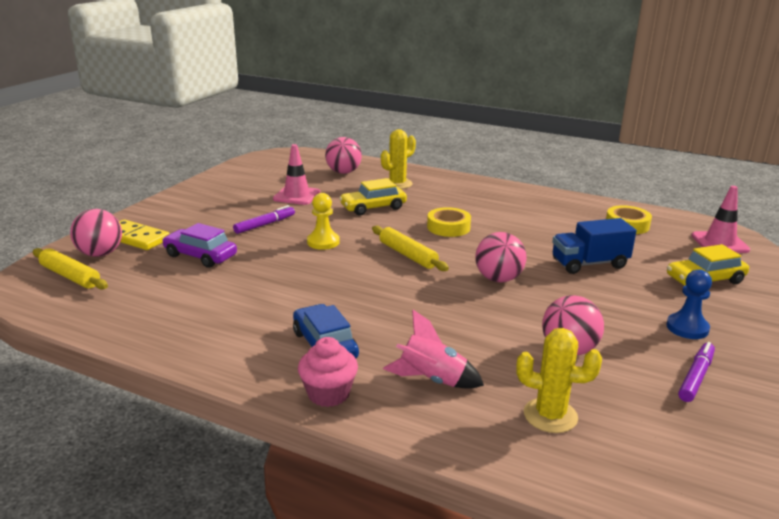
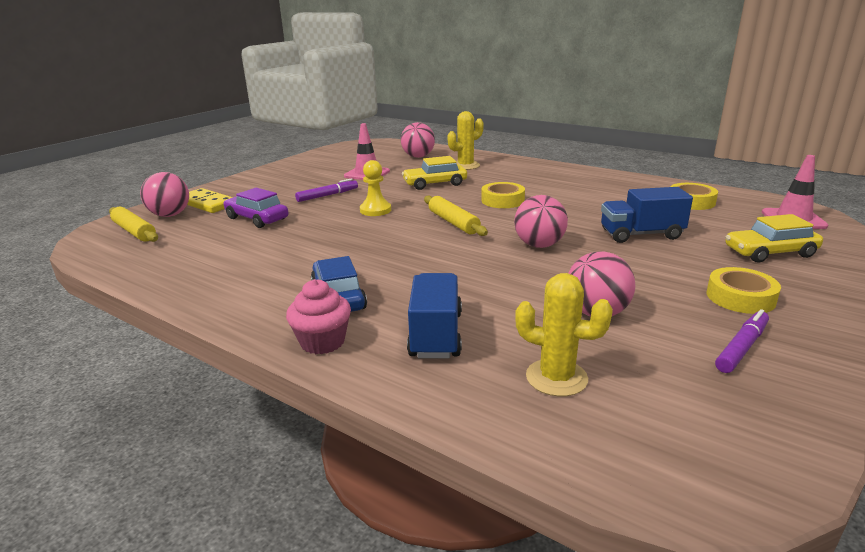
camera: 10 degrees right, 0 degrees up
(432, 380) = (436, 335): pink rocket -> blue truck
(687, 328) = (740, 297): blue pawn -> yellow tape

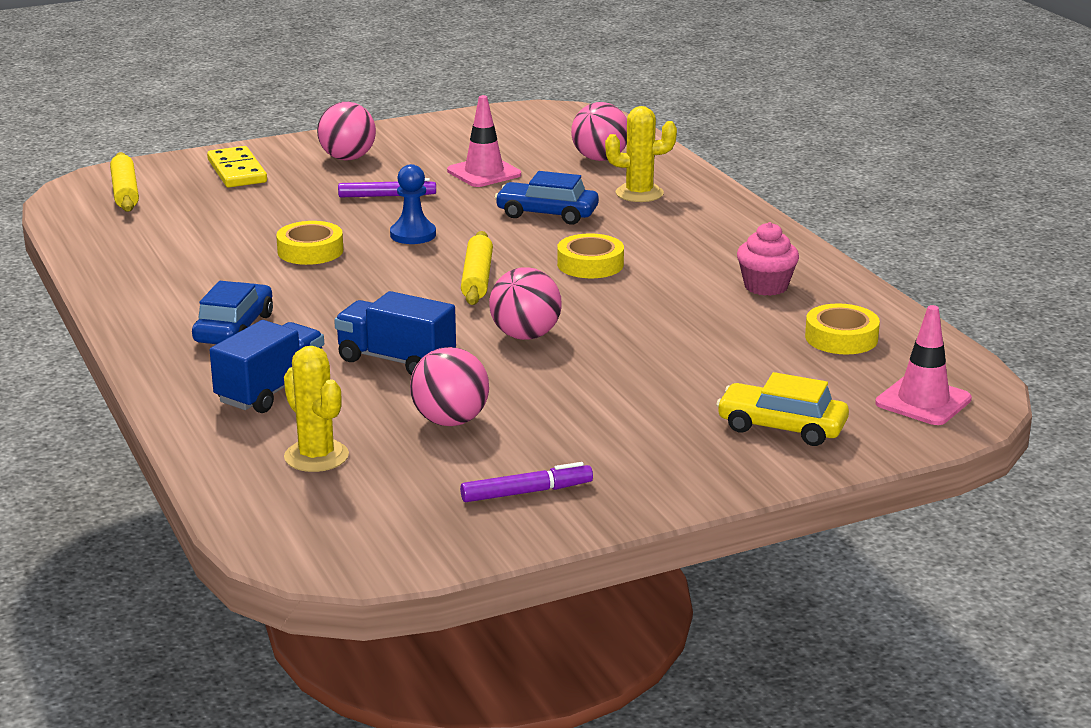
camera: 30 degrees right, 0 degrees up
(170, 215) = (181, 178): pink ball -> pink ball (347, 158)
(257, 218) = (267, 209): purple car -> none
(322, 342) = (169, 365): pink cupcake -> pink cupcake (766, 286)
(375, 210) = (413, 235): yellow pawn -> blue pawn
(435, 184) = (547, 214): yellow car -> blue car
(641, 234) = (672, 359): blue truck -> blue truck (396, 360)
(740, 297) = (629, 456): yellow tape -> yellow tape (310, 251)

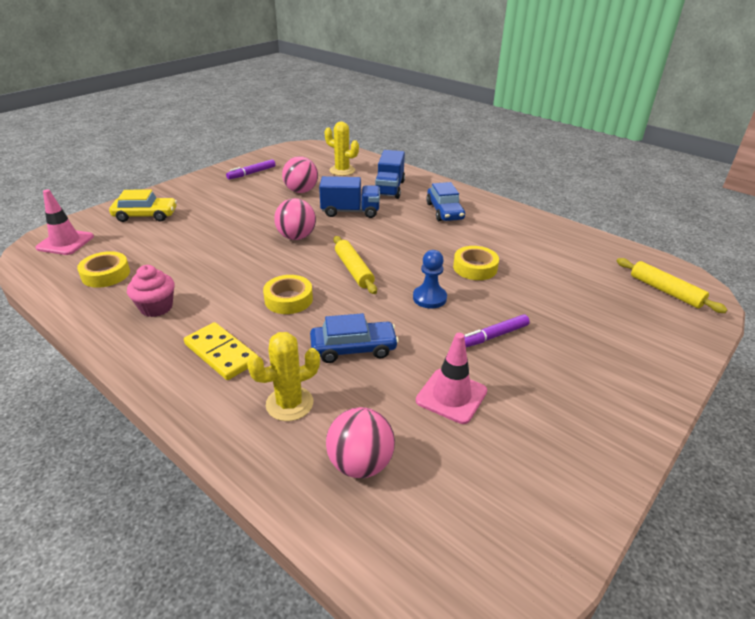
camera: 155 degrees right, 10 degrees up
(237, 171) = (638, 336): yellow domino -> yellow domino (221, 353)
(347, 158) = (587, 383): pink ball -> none

